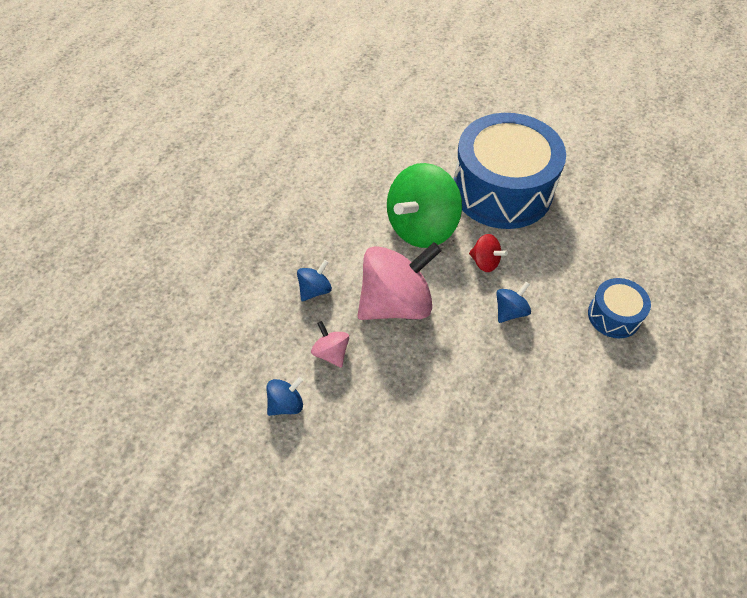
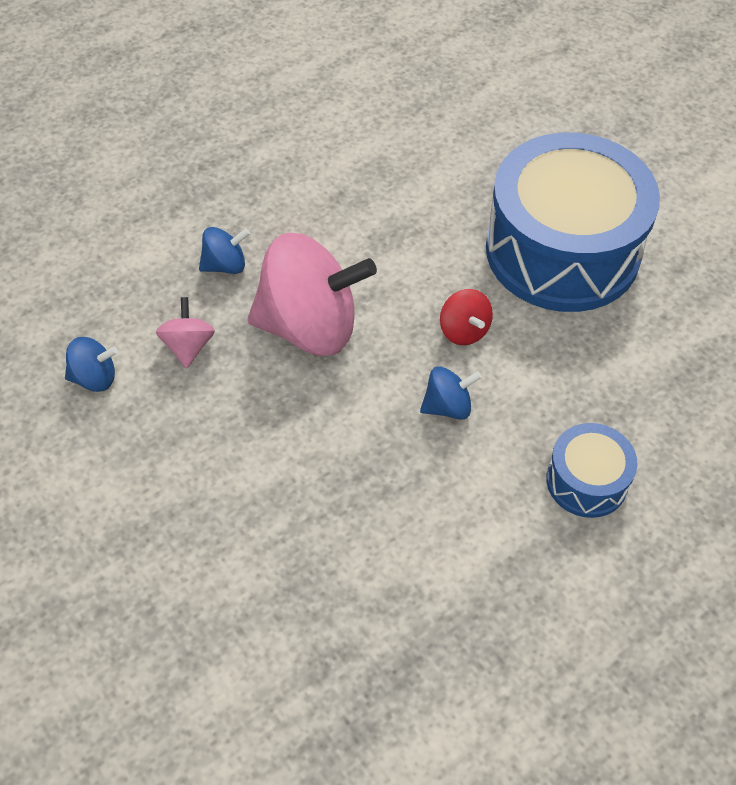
camera: 30 degrees right, 0 degrees up
(421, 227) = (415, 250): green spinning top -> none

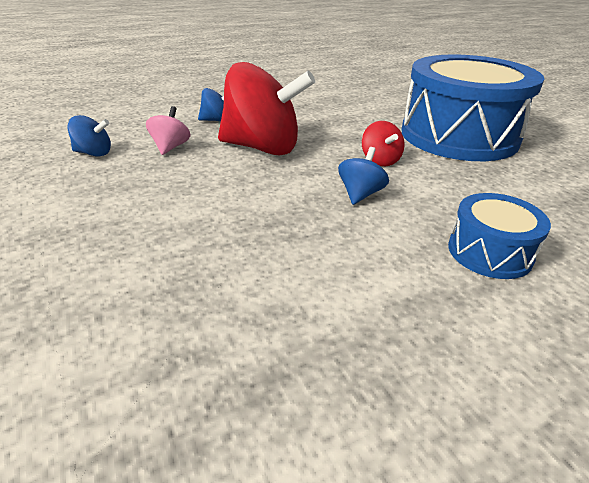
camera: 10 degrees right, 20 degrees down
(310, 326) = (263, 148): pink spinning top -> red spinning top
(448, 406) = (360, 194): blue spinning top -> blue spinning top turned 60 degrees counterclockwise

